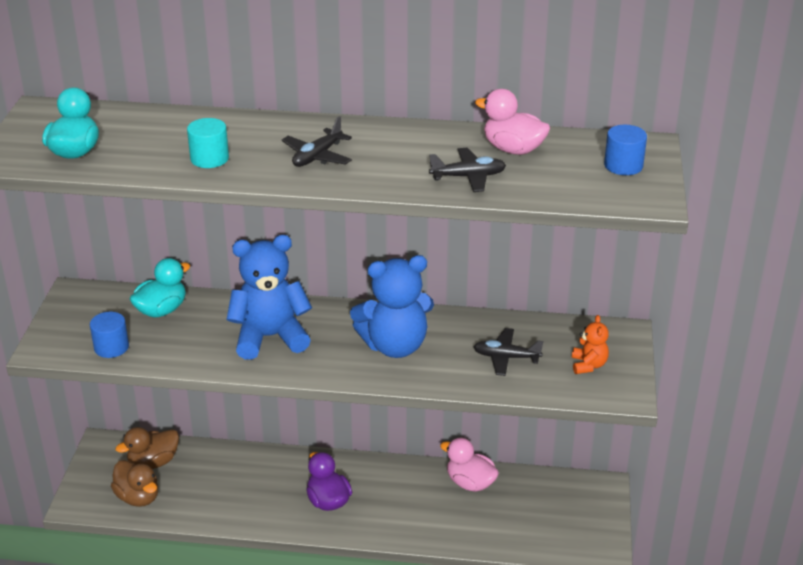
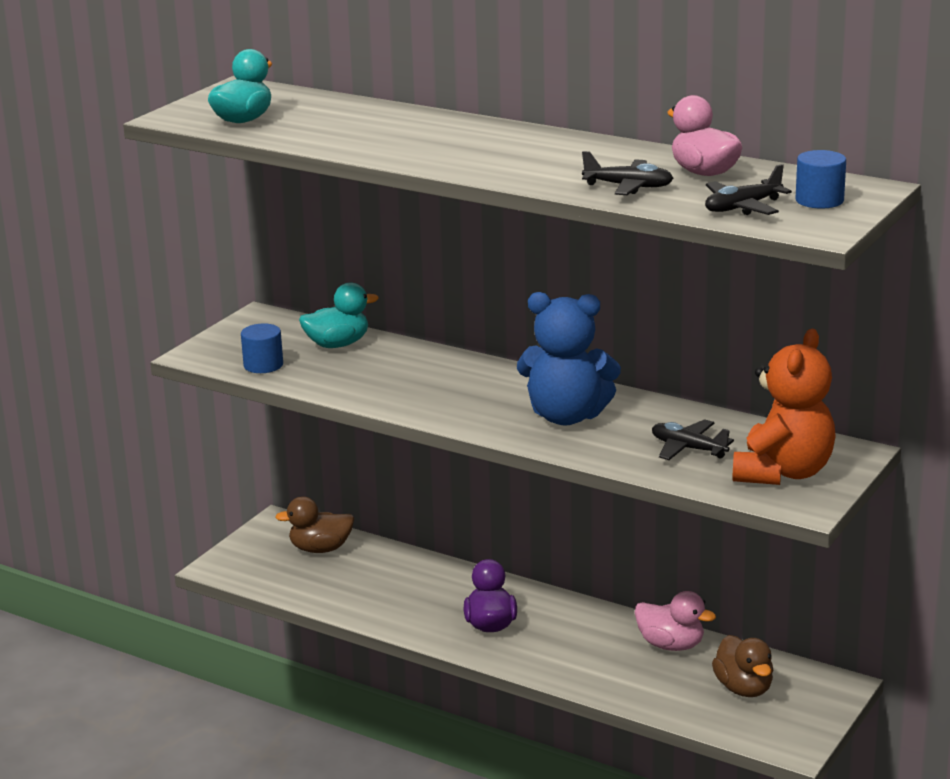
camera: 25 degrees right, 10 degrees down
(138, 497) = (284, 576): brown duck -> brown duck (744, 688)
(209, 158) = (369, 140): turquoise cylinder -> none
(270, 337) = (434, 385): blue teddy bear -> none
(317, 156) = (482, 152): black plane -> black plane (742, 207)
(470, 483) = (671, 645): pink duck -> pink duck turned 150 degrees clockwise
(588, 365) = (783, 473): orange teddy bear -> orange teddy bear, size x2.10

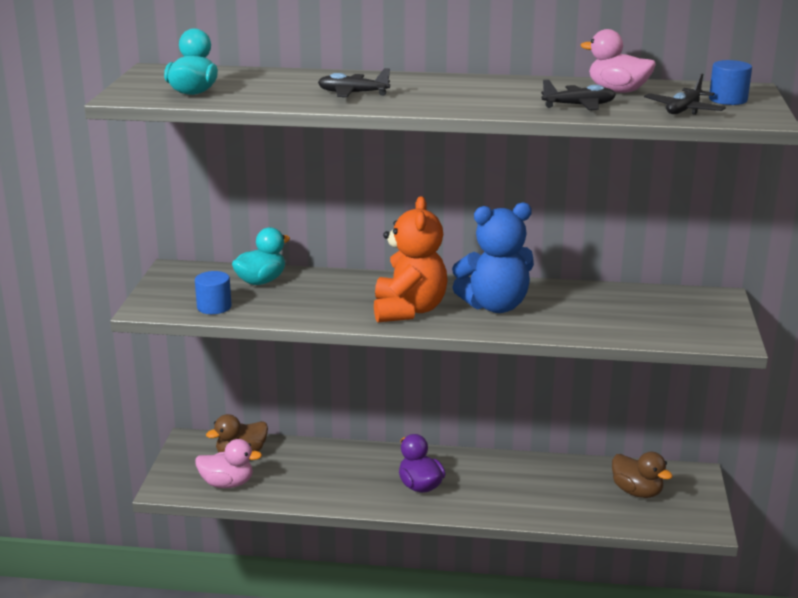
camera: 25 degrees left, 0 degrees up
(671, 645) = (561, 471): pink duck -> pink duck (227, 484)
(688, 448) = (607, 314): black plane -> black plane (352, 93)
(783, 473) = (690, 319): orange teddy bear -> orange teddy bear (409, 310)

